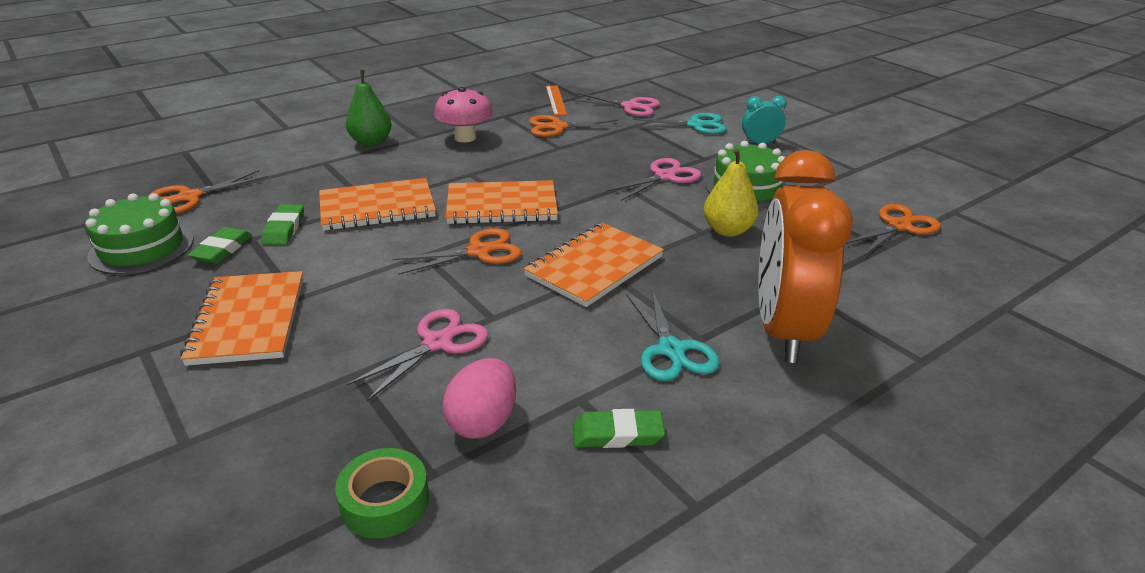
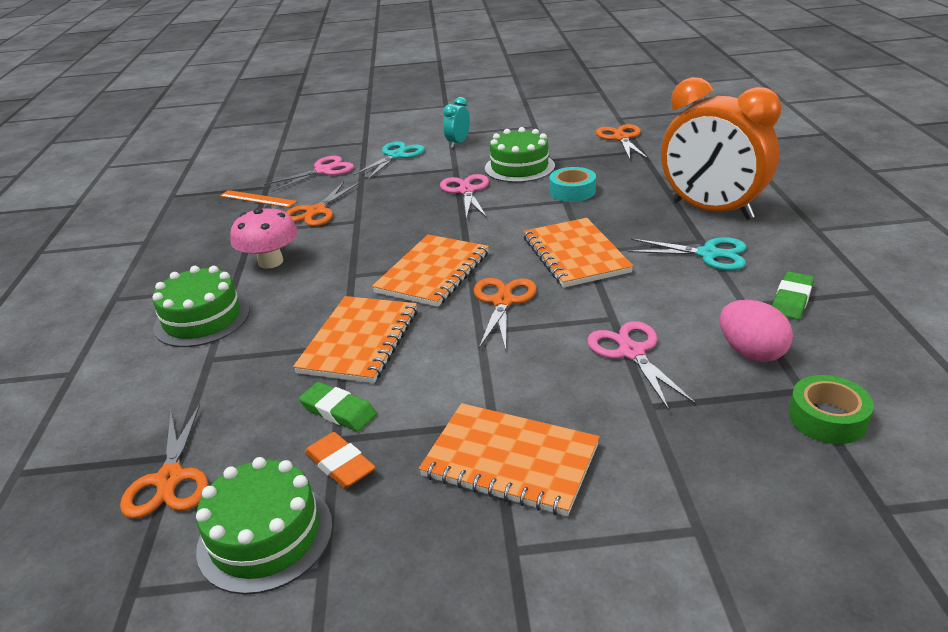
camera: 55 degrees left, 0 degrees up
(222, 249) = (340, 464): green eraser -> orange eraser
(371, 142) = (202, 319): green pear -> green cake
(727, 230) = (572, 191): yellow pear -> turquoise tape

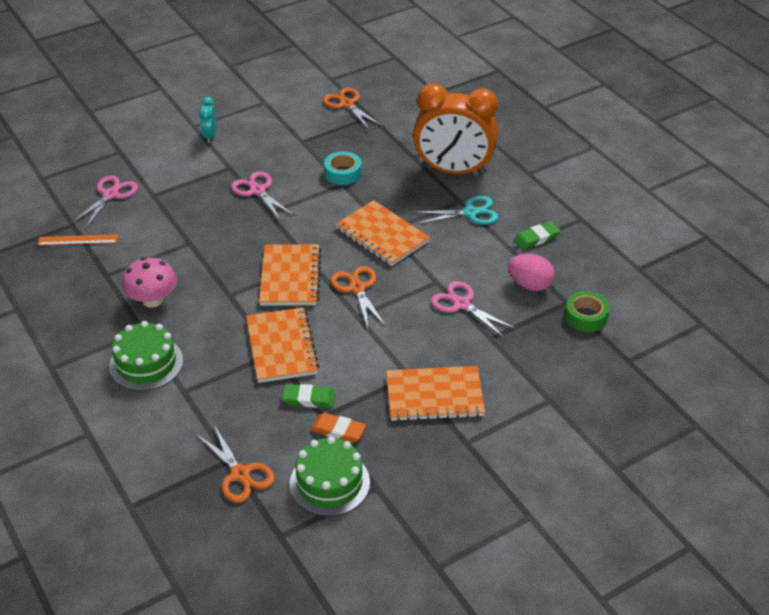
camera: 30 degrees left, 10 degrees up
(316, 211) = (145, 241): orange scissors -> none
(396, 156) = (164, 163): turquoise scissors -> none
(519, 167) = (284, 155): green cake -> none
(791, 299) = (536, 238): green eraser -> green eraser turned 60 degrees clockwise

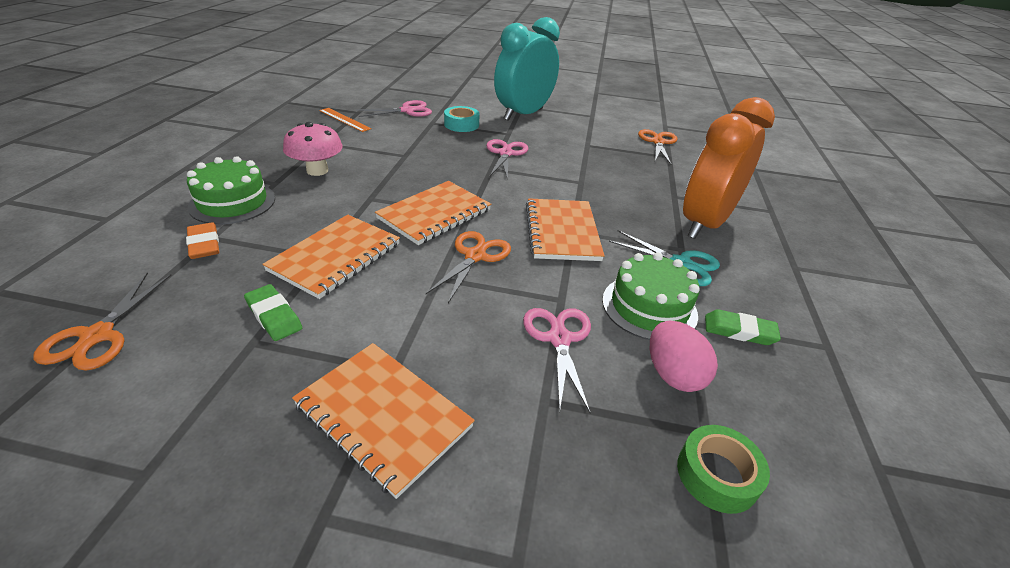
camera: 40 degrees right, 5 degrees down
(210, 136) = (523, 114): turquoise clock -> turquoise clock, size x2.38
(329, 483) = (125, 420): green cake -> green cake (649, 307)
(338, 430) = (238, 368): orange eraser -> orange eraser (204, 244)
(343, 173) = (591, 176): turquoise tape -> turquoise tape (461, 124)
(453, 170) = (704, 224): orange clock -> orange clock turned 75 degrees clockwise

